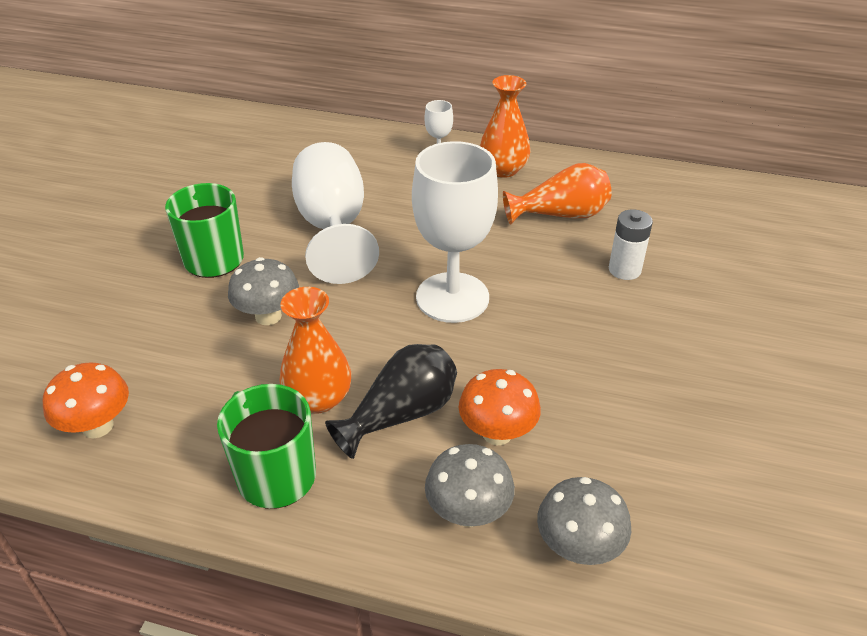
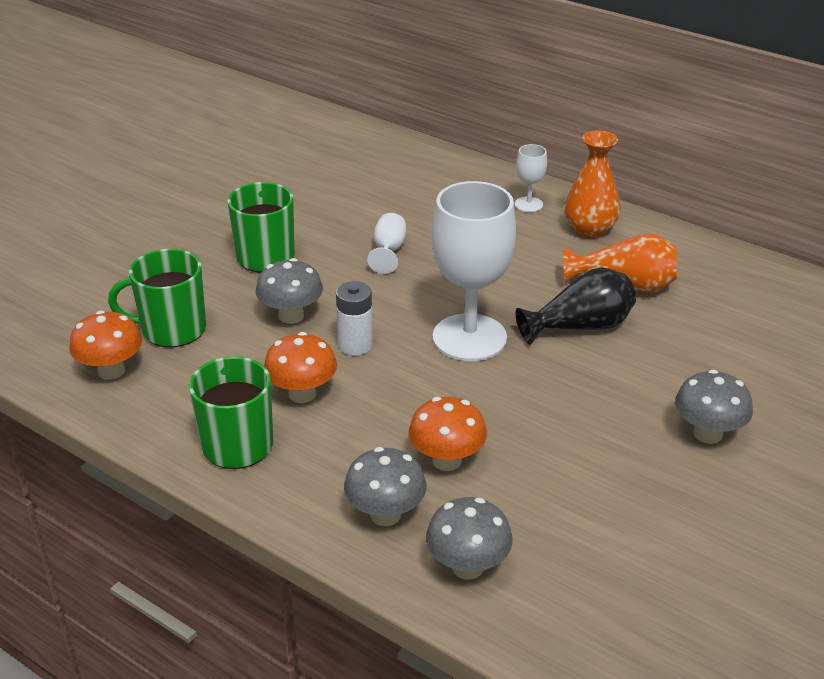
camera: 20 degrees right, 5 degrees down
(147, 361) = (172, 329): none -> green mug
(318, 398) = (302, 394): orange vase -> orange mushroom
(333, 228) = (388, 251): white goblet -> white goblet, size x0.45
(401, 414) = (368, 424): black vase -> black vase (580, 327)
(624, 270) = (660, 351): white battery -> white battery (355, 345)
(709, 340) = (707, 434): none -> grey mushroom

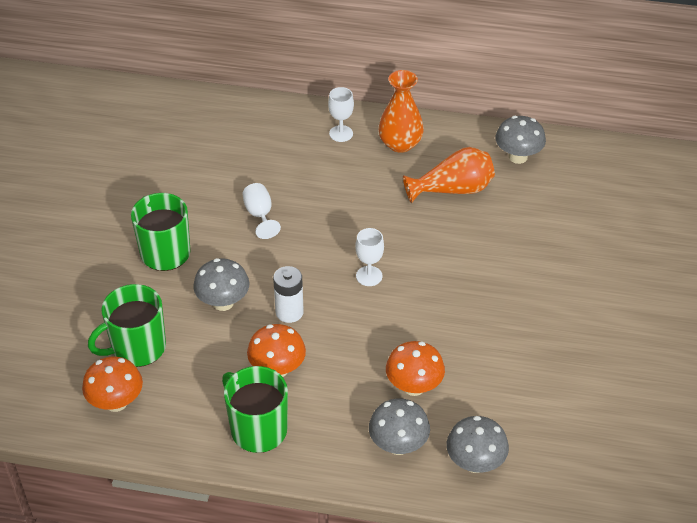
camera: 25 degrees left, 10 degrees up
(469, 338) = (369, 276): white goblet -> white goblet, size x0.45
(580, 327) = (442, 239): black vase -> none
(707, 434) = (572, 300): grey mushroom -> grey mushroom (518, 157)

